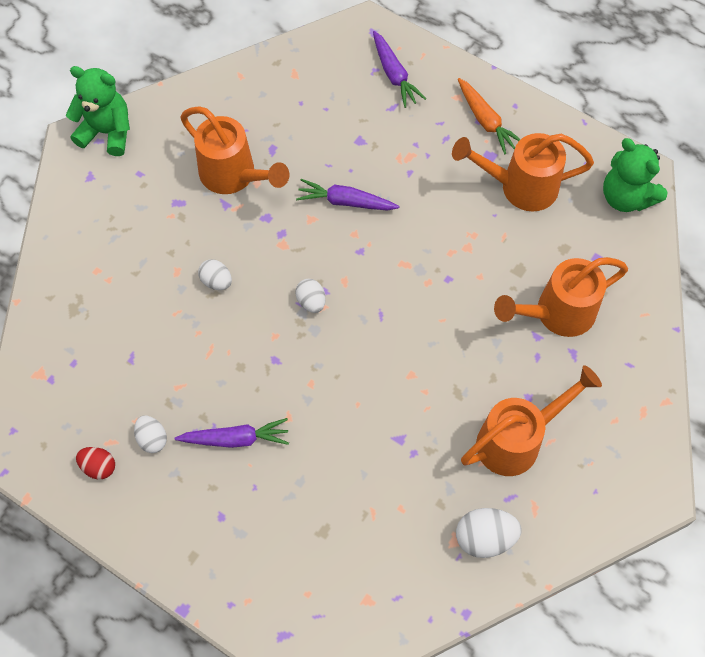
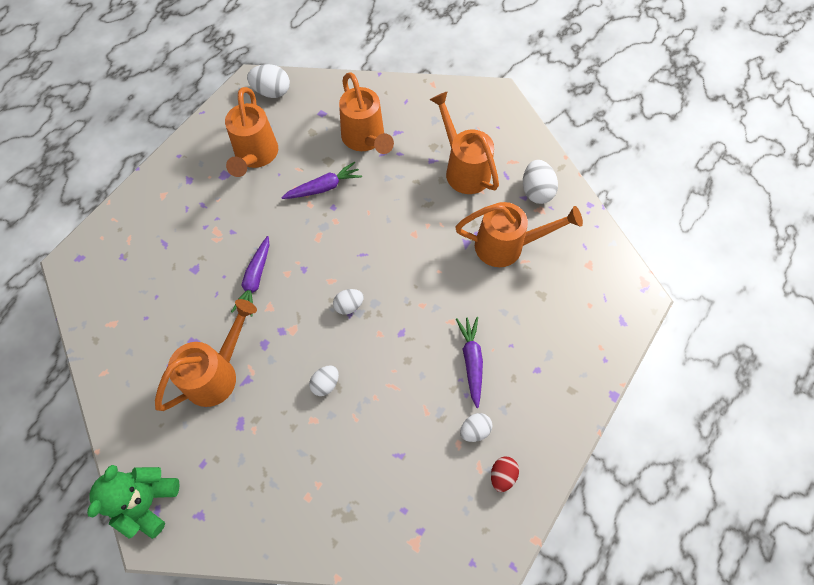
camera: 90 degrees left, 0 degrees up
(394, 75) = (130, 241): purple carrot -> purple carrot (324, 187)
(395, 491) = (507, 246): none -> orange watering can
(485, 121) = (190, 176): orange carrot -> none
(626, 197) = (272, 92): green teddy bear -> white egg

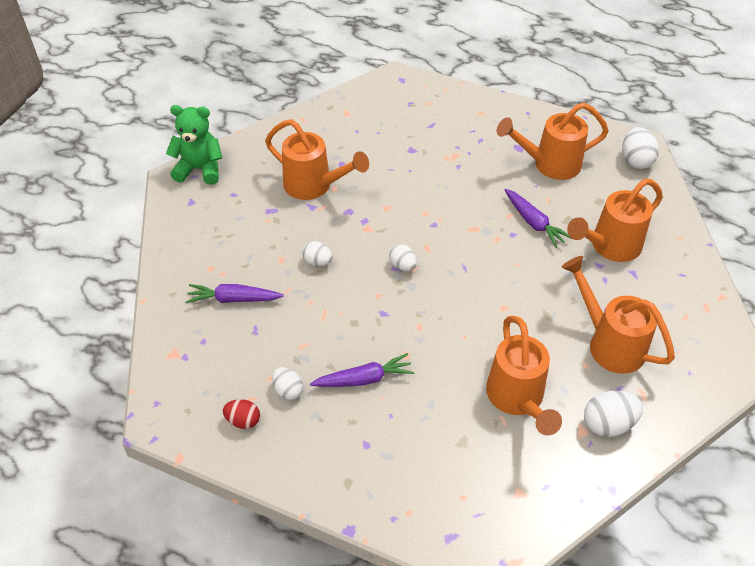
camera: 80 degrees right, 15 degrees down
(255, 280) = (412, 192): purple carrot -> purple carrot (234, 299)
(463, 169) = (609, 343): orange watering can -> orange watering can turned 90 degrees counterclockwise

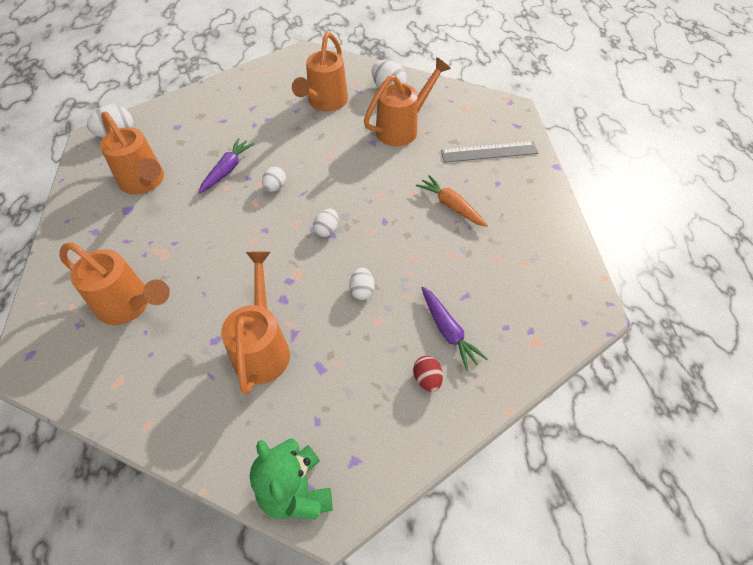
camera: 120 degrees left, 5 degrees up
(243, 420) = (544, 256): red egg -> red egg (427, 379)
(288, 390) = (497, 243): white egg -> white egg (275, 187)
(364, 379) = (451, 206): purple carrot -> orange carrot
(421, 469) = (489, 152): none -> grey ruler
(610, 246) = (231, 124): orange watering can -> orange watering can (130, 305)

